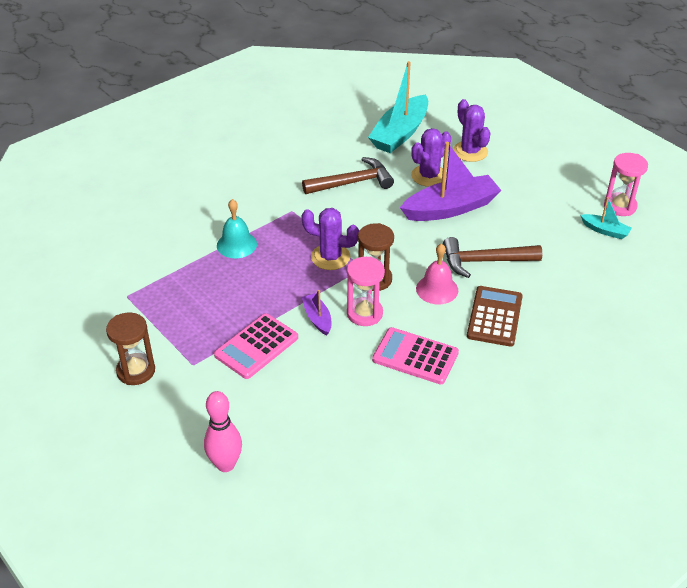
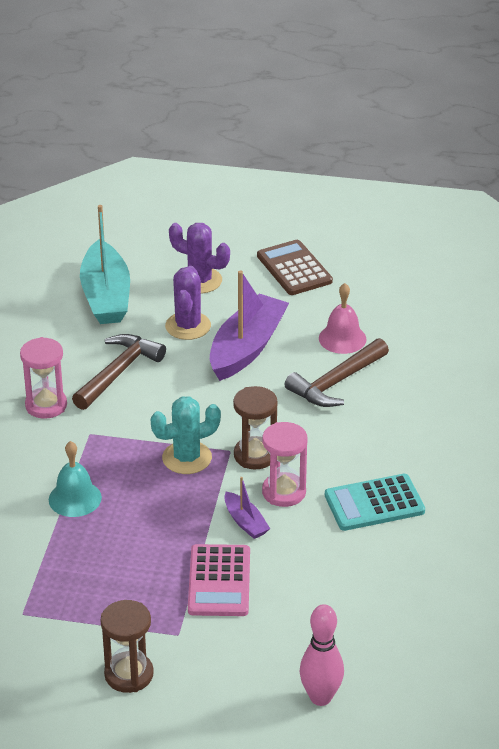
camera: 40 degrees left, 5 degrees down
(317, 318) = (245, 522): purple boat -> purple boat turned 150 degrees counterclockwise
(330, 257) = (187, 458): purple cactus -> turquoise cactus
(415, 356) = (374, 503): pink calculator -> turquoise calculator
(437, 289) = (323, 432): pink bell -> pink bell (342, 338)
(494, 316) = (402, 428): brown calculator -> brown calculator (294, 269)
(605, 231) = (409, 296): turquoise boat -> none
(620, 206) = (397, 266): pink hourglass -> pink hourglass (46, 405)

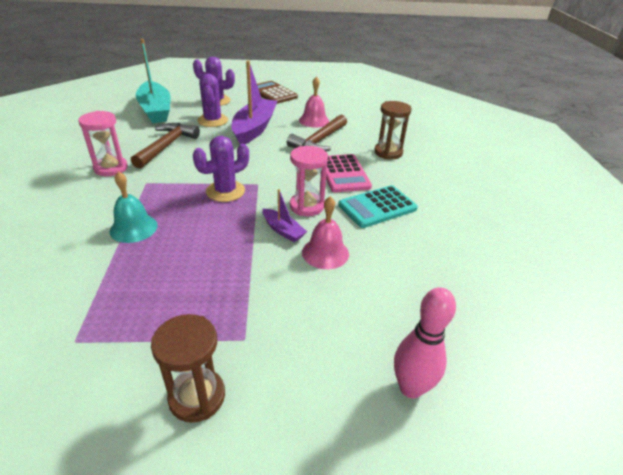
camera: 15 degrees left, 0 degrees up
(187, 458) = (225, 191): turquoise cactus -> purple cactus
(219, 581) = (273, 281): pink calculator -> pink calculator (343, 174)
(255, 455) = (277, 185): brown hourglass -> brown hourglass (388, 152)
(286, 556) = (325, 253): none -> pink bell

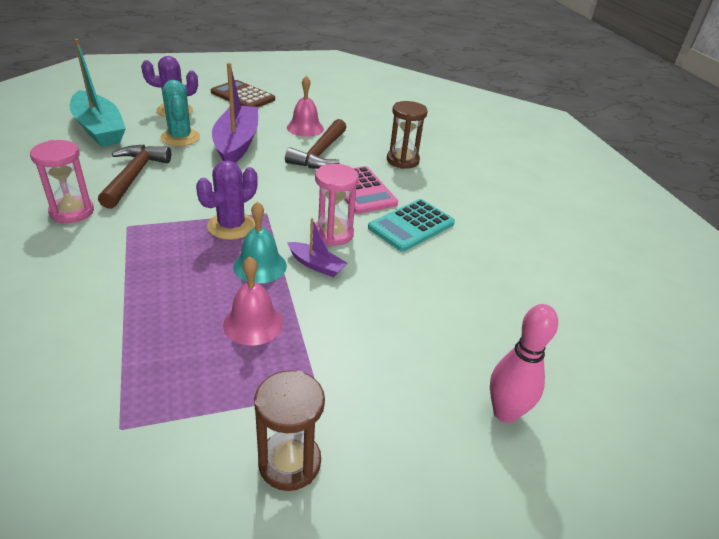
camera: 15 degrees left, 0 degrees up
(133, 228) = (135, 284): turquoise bell -> turquoise bell (260, 266)
(212, 120) = (180, 137): purple cactus -> turquoise cactus
(325, 253) = (372, 285): pink bell -> pink bell (253, 323)

